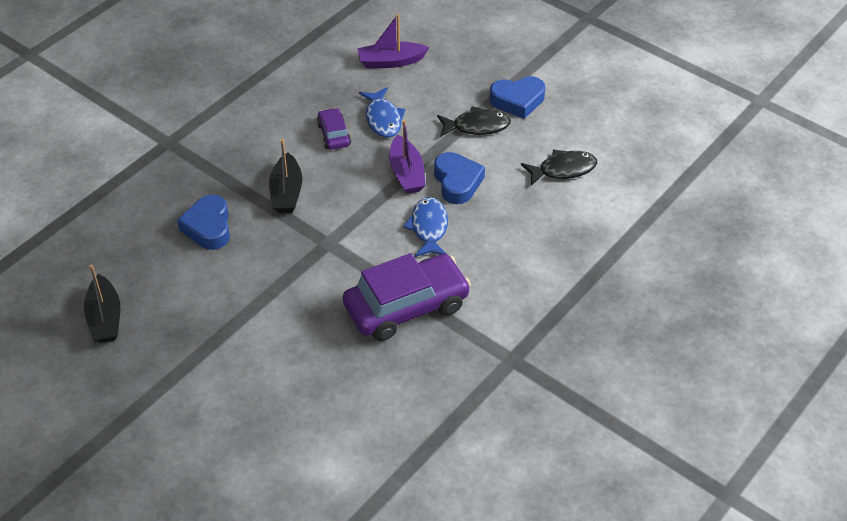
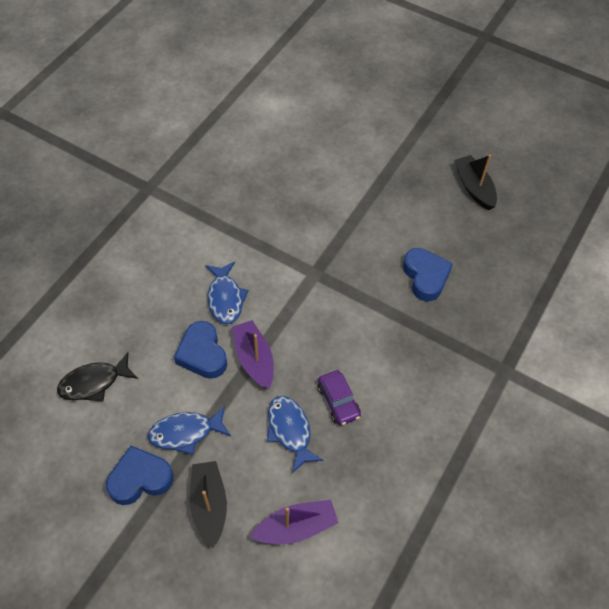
camera: 170 degrees right, 10 degrees up
(286, 192) = (366, 323): black boat -> black boat (209, 505)
(406, 307) = (236, 221): purple car -> none
(477, 126) = (186, 432): black fish -> blue fish

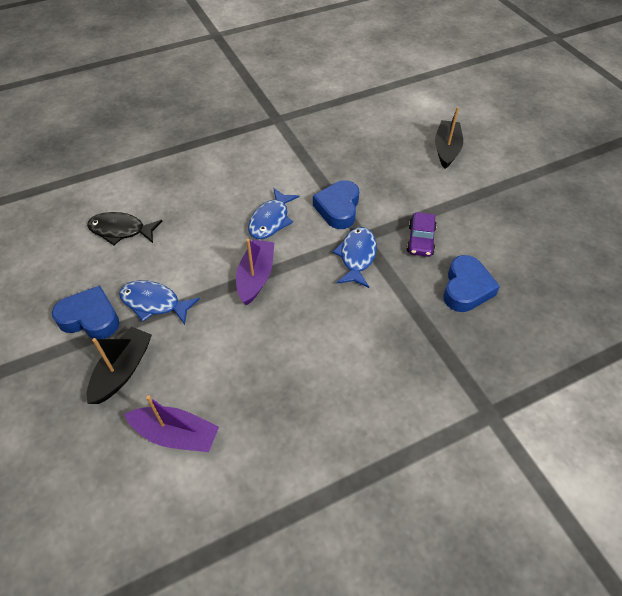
camera: 35 degrees right, 5 degrees down
(202, 354) = (218, 252): blue heart -> blue heart (338, 208)
(290, 430) = (238, 350): blue fish -> blue fish (357, 256)
(338, 401) = (300, 349): purple car -> purple car (420, 240)
(474, 188) = (573, 237): black boat -> black boat (446, 150)

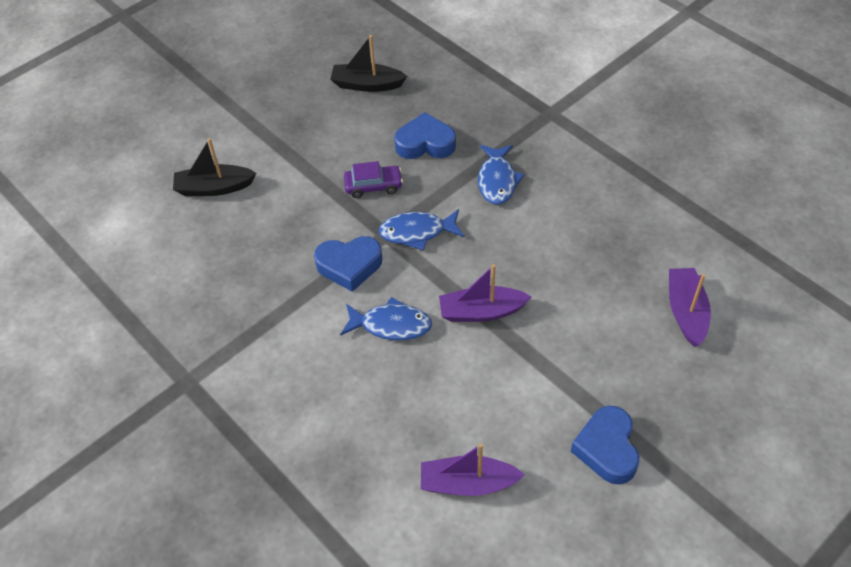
camera: 105 degrees left, 0 degrees up
(121, 230) = (468, 483): black fish -> purple boat
(122, 370) = (650, 385): black boat -> black boat (367, 85)
(154, 303) = (558, 394): blue fish -> blue fish (497, 180)

